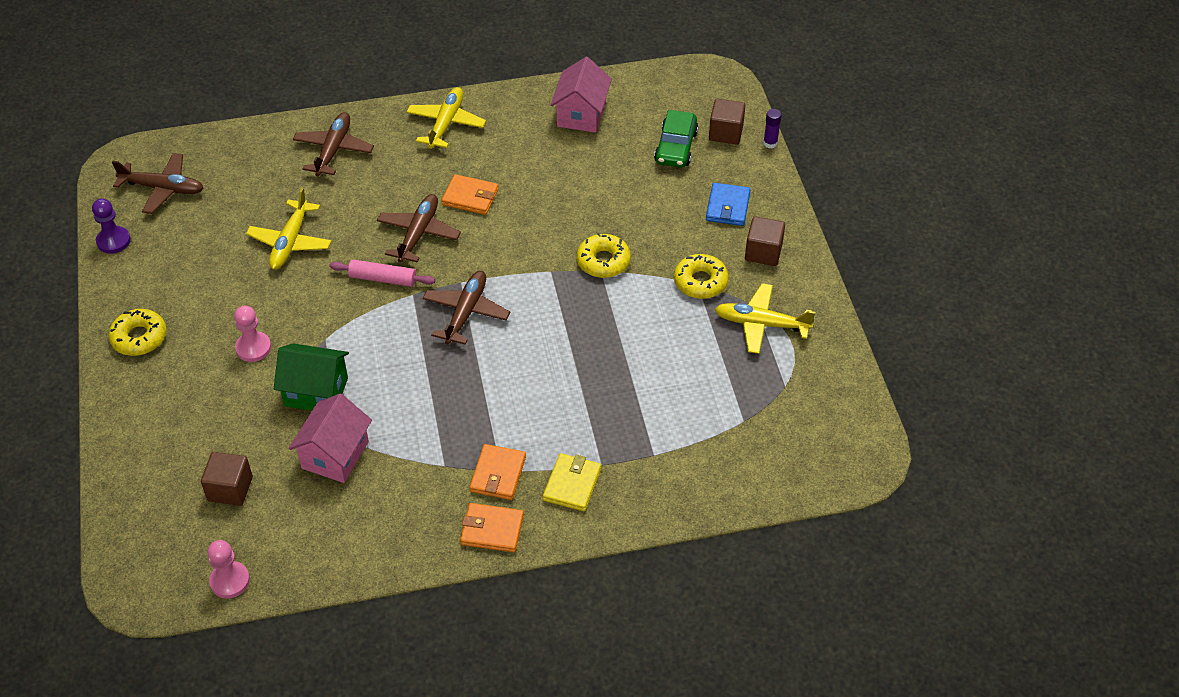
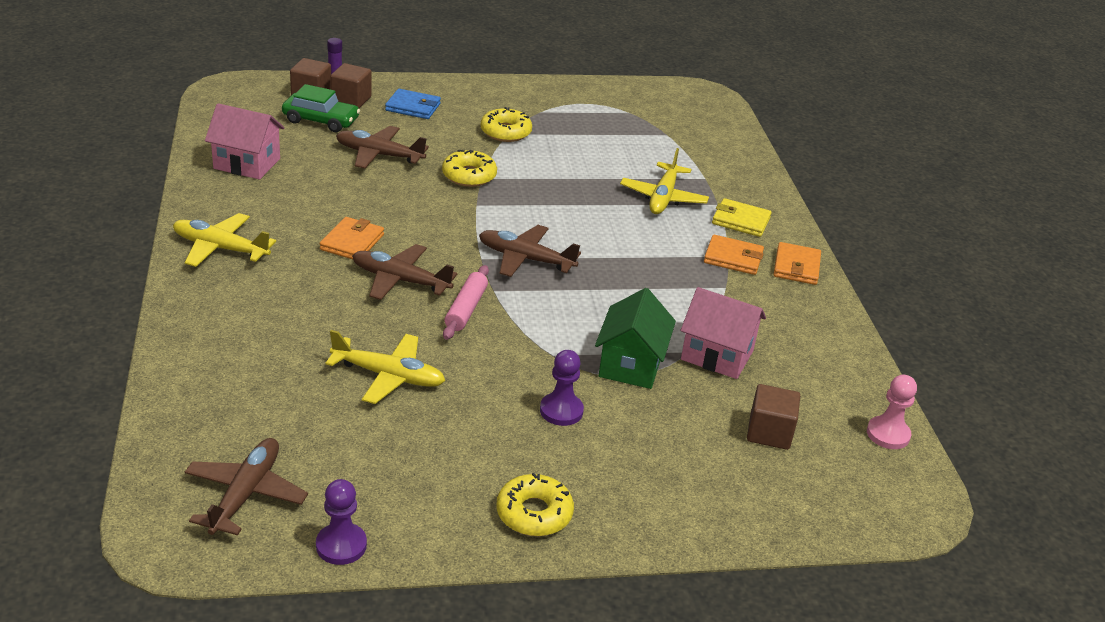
camera: 90 degrees left, 15 degrees down
(253, 348) = (561, 411): pink pawn -> purple pawn
(333, 150) = (230, 334): brown plane -> brown plane (379, 155)
(761, 324) = (560, 113): yellow plane -> yellow plane (663, 197)
(763, 252) = (475, 100): brown cube -> brown cube (351, 100)

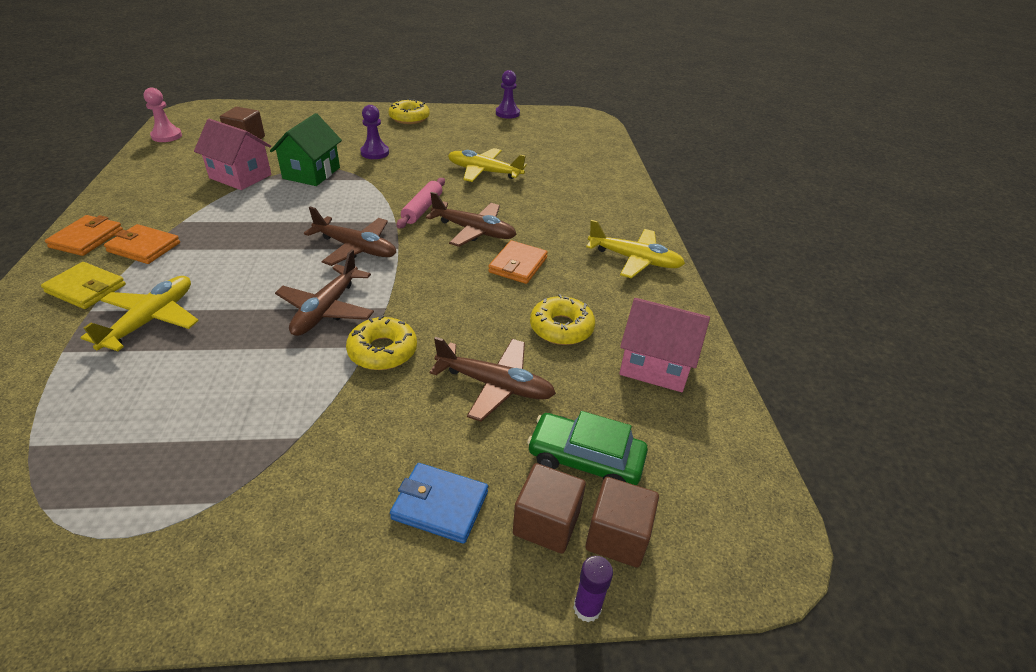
camera: 175 degrees left, 5 degrees up
(246, 494) = (558, 130): brown plane -> brown plane (326, 309)
(505, 132) = (301, 442): yellow donut -> yellow donut (561, 328)

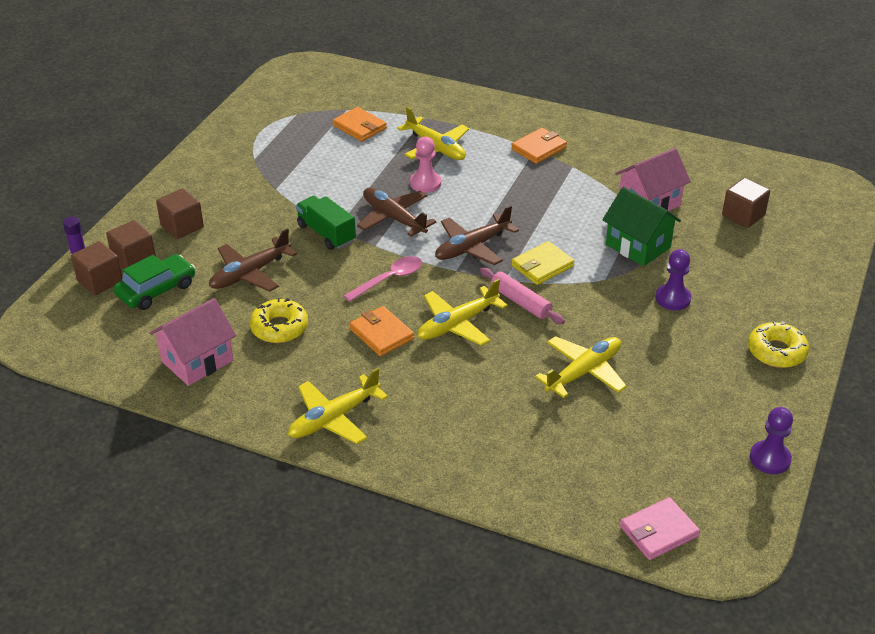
camera: 120 degrees right, 0 degrees up
(86, 238) = (568, 126): orange wallet -> orange wallet (359, 127)
(86, 288) = (493, 125): yellow wallet -> yellow wallet (542, 266)
(166, 136) = (768, 169): pink pawn -> pink pawn (425, 183)
(382, 351) = (326, 233): yellow donut -> green truck
(437, 282) = (389, 279): none -> pink spoon
(440, 505) = (182, 226): blue wallet -> brown cube
(474, 231) = (457, 324): brown plane -> yellow plane
(594, 134) = (658, 531): none -> pink wallet

